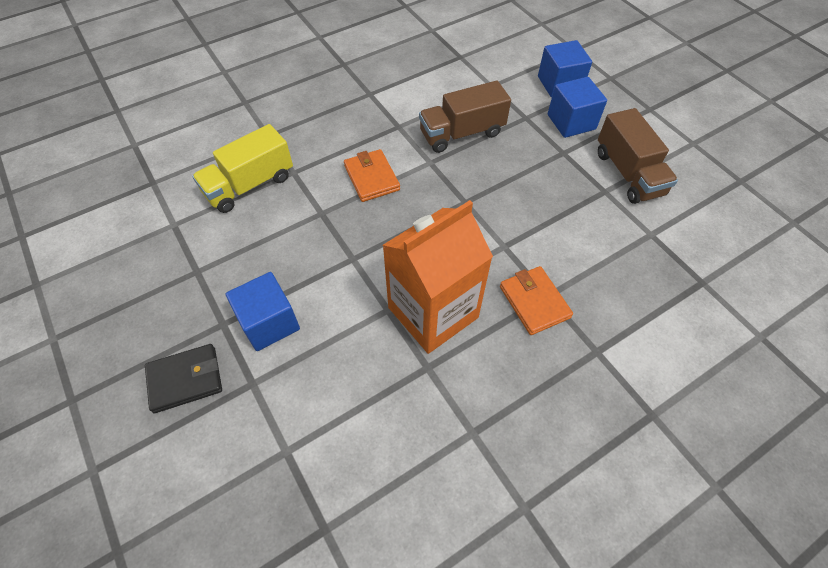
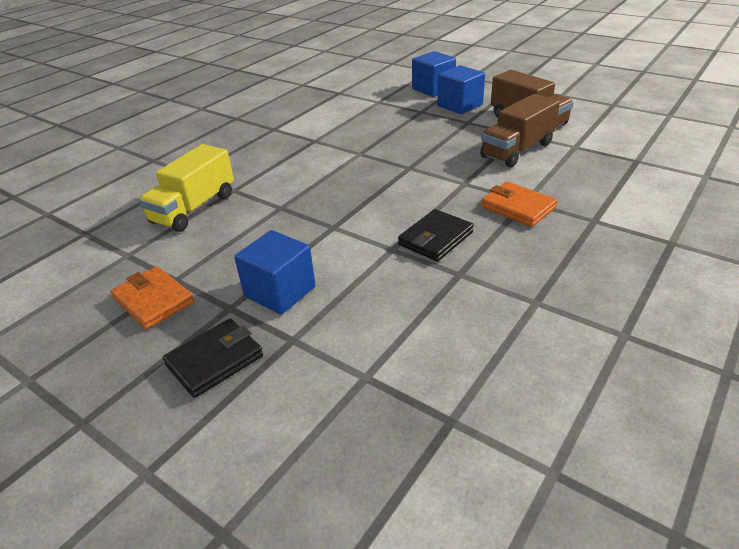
camera: 20 degrees left, 20 degrees down
(372, 178) = (313, 175): orange wallet -> orange wallet (154, 300)
(433, 312) = (435, 238): orange carton -> black wallet
(461, 133) = (374, 131): brown truck -> brown truck (517, 150)

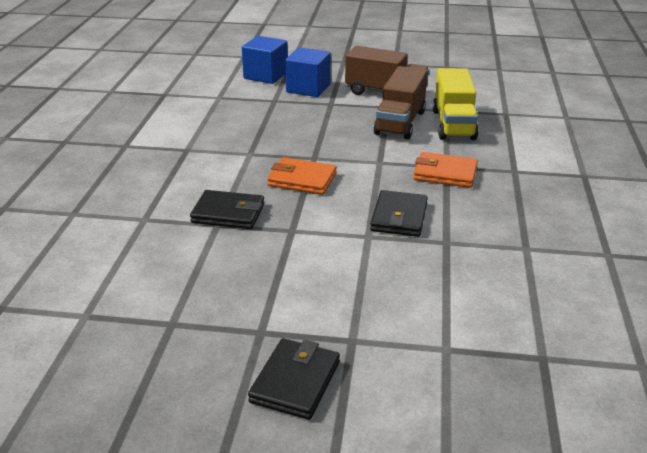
camera: 30 degrees left, 5 degrees down
(154, 300) = (169, 350): orange wallet -> orange wallet (302, 180)
(194, 208) = (116, 248): yellow truck -> yellow truck (453, 124)
(280, 292) = (298, 303): blue cube -> none
(297, 200) = (228, 213): none -> black wallet

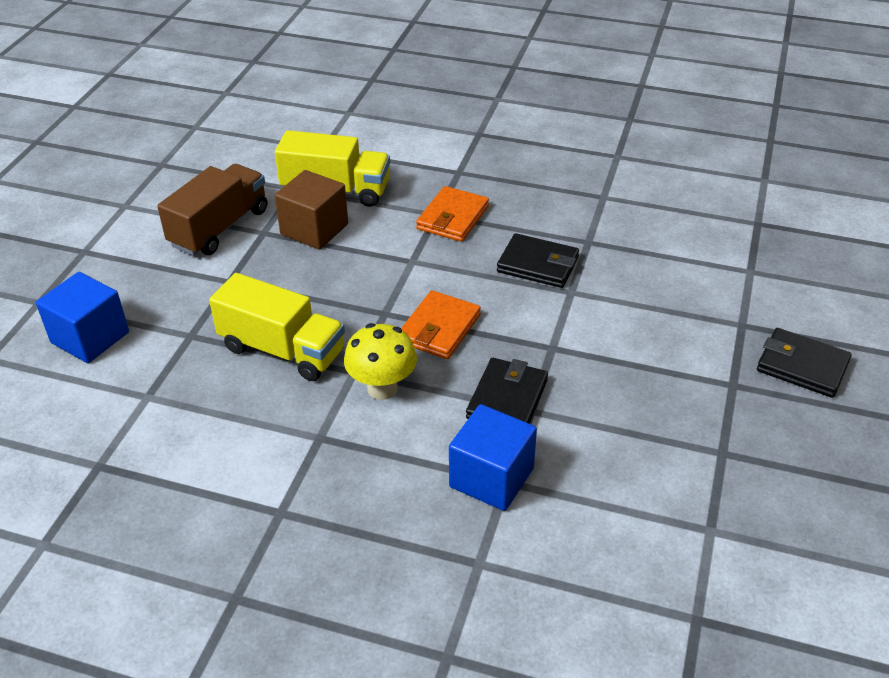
camera: 80 degrees left, 10 degrees up
(234, 165) = (382, 388): none -> yellow mushroom
(266, 128) = (282, 350): none -> yellow truck
(308, 88) = (165, 297): blue cube -> blue cube (491, 477)
(400, 122) = (314, 229): brown truck -> brown cube

